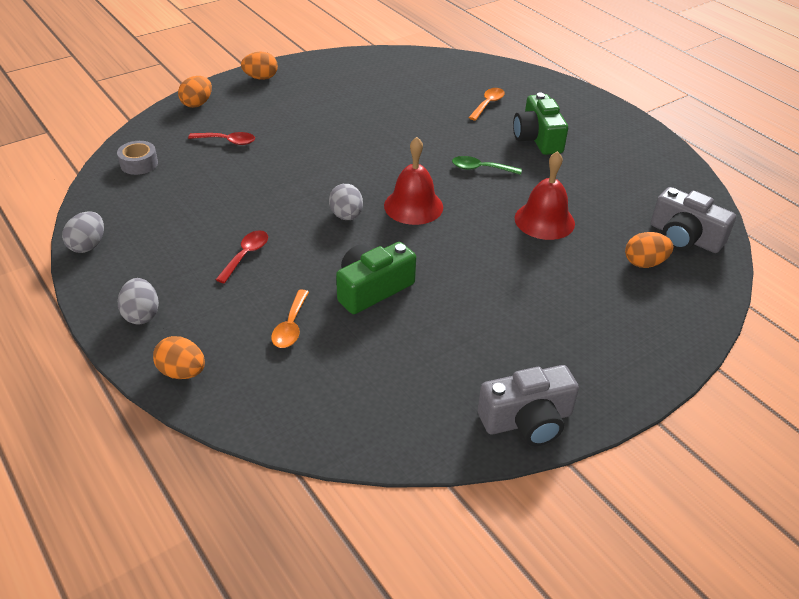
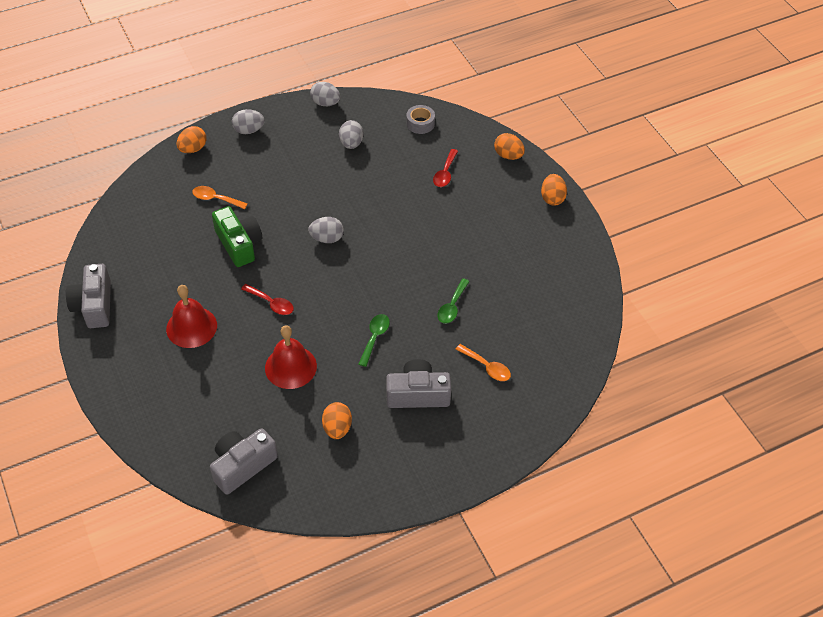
camera: 100 degrees right, 10 degrees up
(174, 214) = (351, 144): none -> grey egg
(246, 255) = (294, 180): red spoon -> red spoon (271, 303)
(413, 206) = (330, 281): red bell -> red bell (191, 327)
(422, 126) = (452, 306): none -> green spoon
(537, 138) = (418, 394): green camera -> grey camera
(644, 263) = (218, 422): orange egg -> orange egg (337, 428)

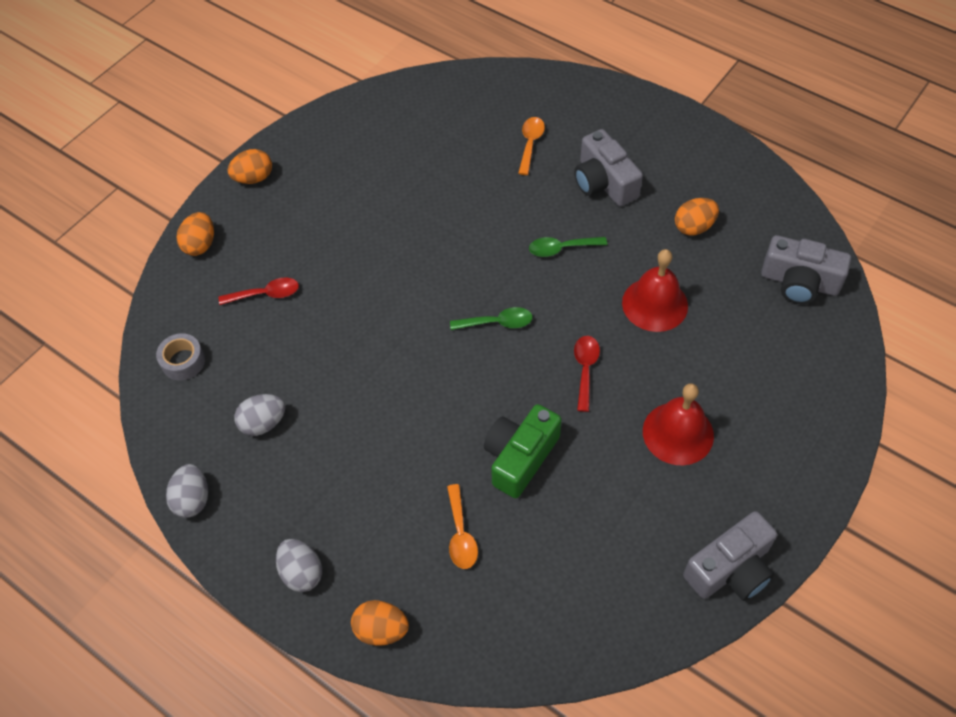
camera: 115 degrees left, 5 degrees up
(327, 238) = (449, 365): grey egg -> none
(452, 306) = (472, 202): green spoon -> green spoon (497, 323)

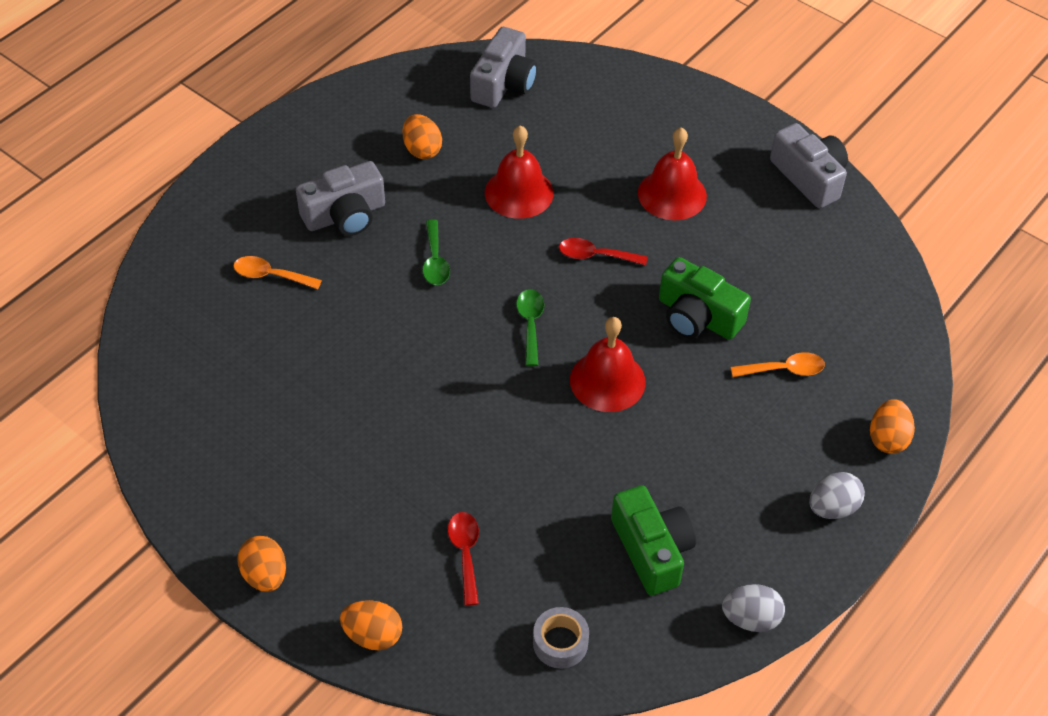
camera: 90 degrees left, 5 degrees down
(263, 423) = (652, 550): grey egg -> green camera
(438, 384) = (607, 381): none -> red bell

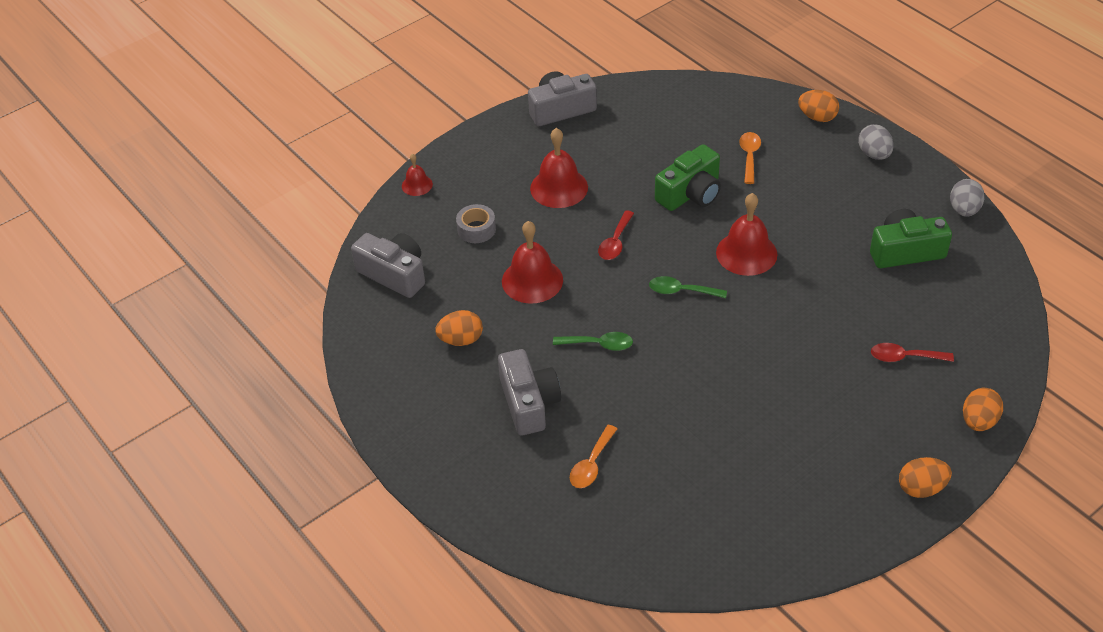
camera: 75 degrees left, 5 degrees down
(560, 643) = (984, 312): grey tape -> grey tape (476, 229)
(642, 77) = (417, 185): none -> red bell

